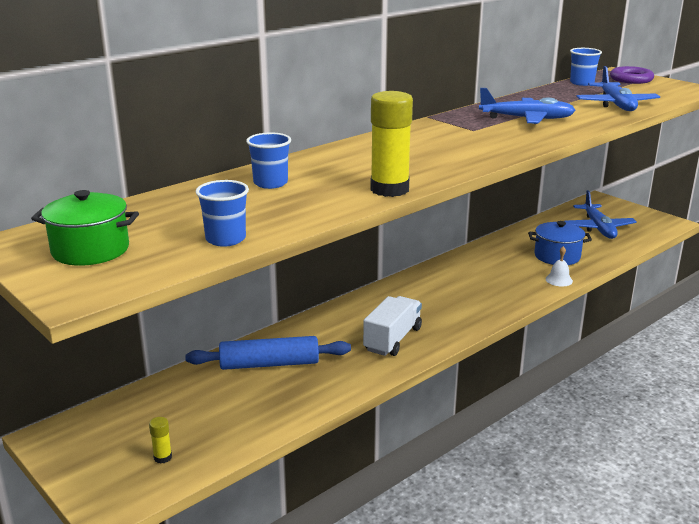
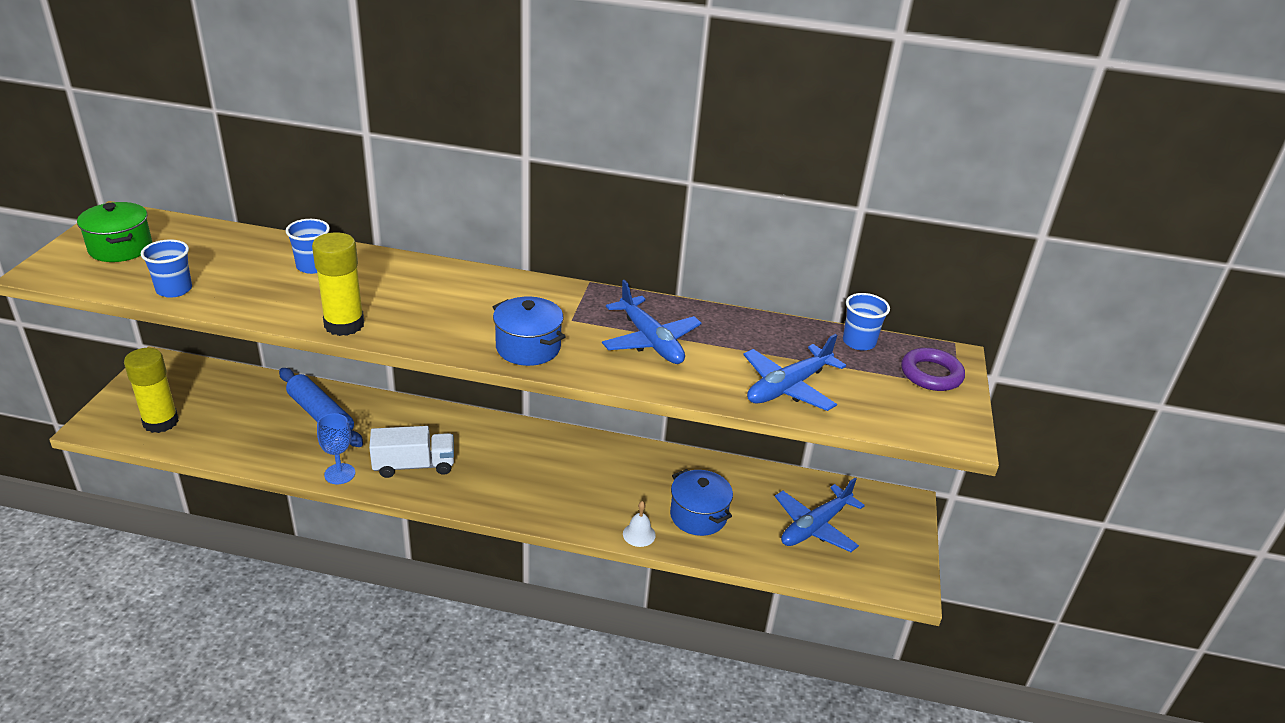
camera: 50 degrees right, 10 degrees up
(162, 457) = (161, 422): yellow glue stick -> yellow glue stick, size x2.30
(366, 376) = (339, 474): none -> blue goblet
(497, 147) = (528, 347): none -> blue pot

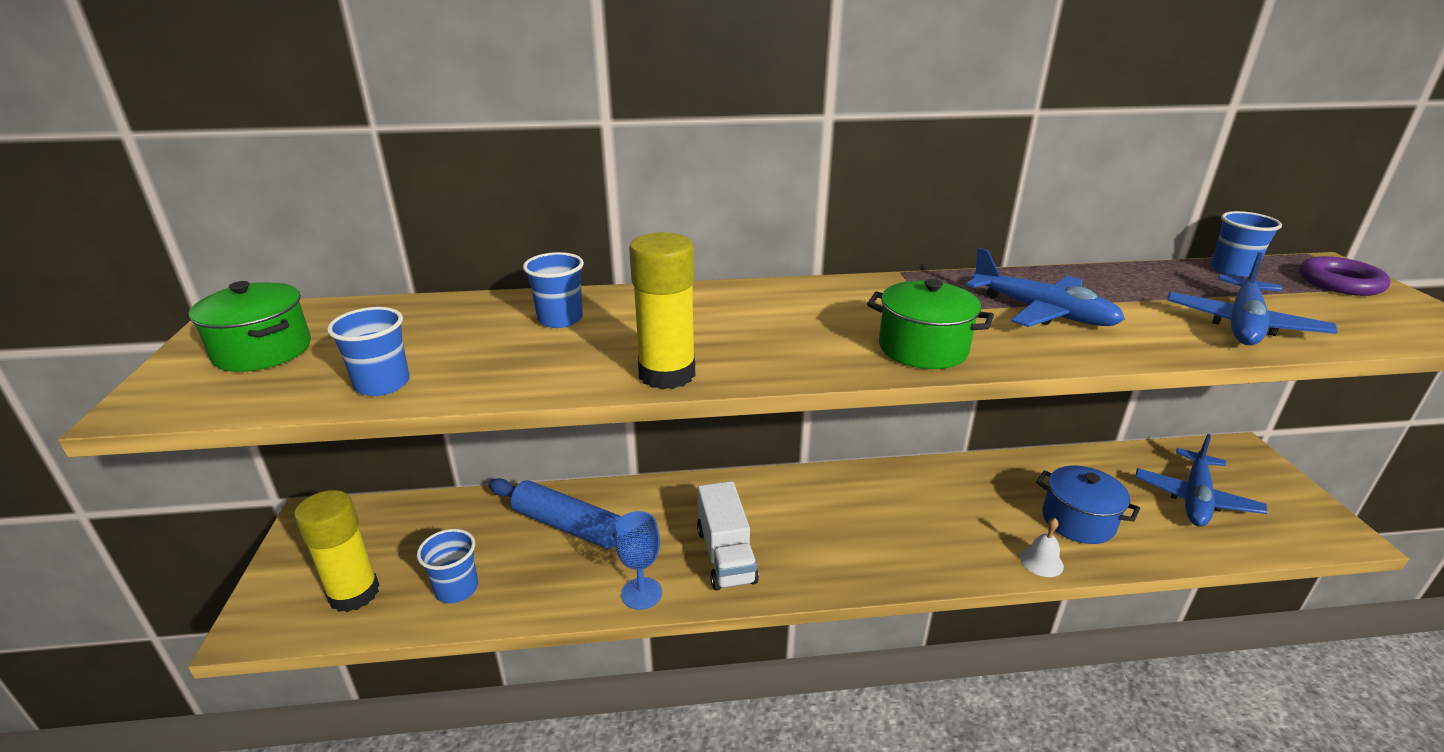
camera: 15 degrees left, 5 degrees down
(224, 437) = (456, 589): none -> blue cup
(414, 465) = (725, 555): white truck -> white truck turned 105 degrees clockwise
(528, 347) = (923, 348): blue pot -> green pot

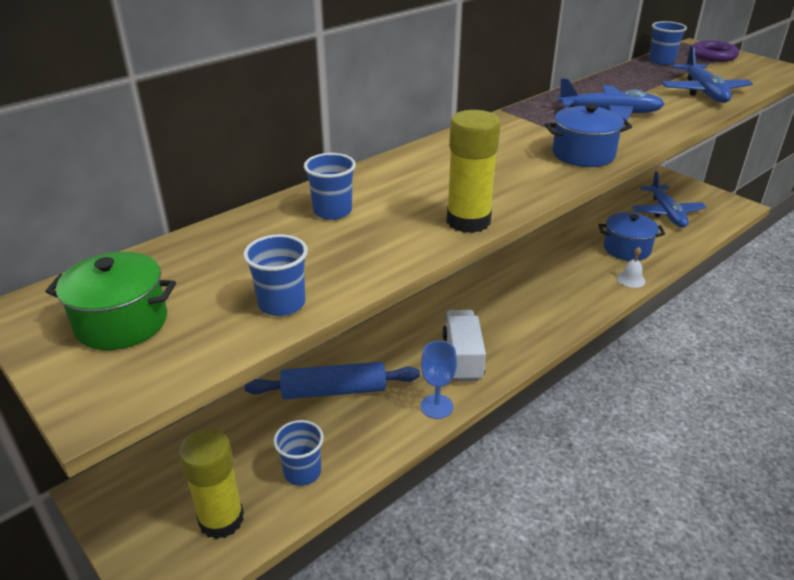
camera: 35 degrees left, 5 degrees up
(725, 555) = (462, 357): white truck -> white truck turned 135 degrees counterclockwise
(923, 348) = (583, 154): green pot -> blue pot

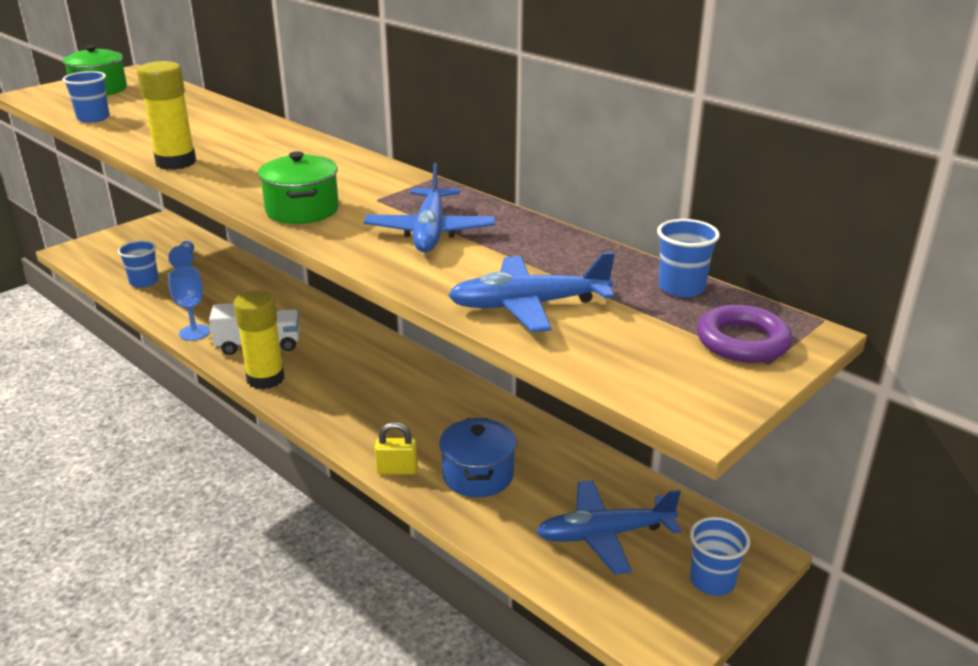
camera: 85 degrees right, 5 degrees down
(221, 519) = (114, 260): yellow glue stick -> yellow glue stick (265, 378)
(251, 439) = (185, 261): none -> blue pawn
(332, 211) = (214, 123): blue cup -> blue cup (712, 581)
(333, 391) = (229, 286): blue rolling pin -> none
(583, 154) = (302, 210): blue pot -> green pot
(631, 279) = (397, 470): white bell -> yellow padlock

